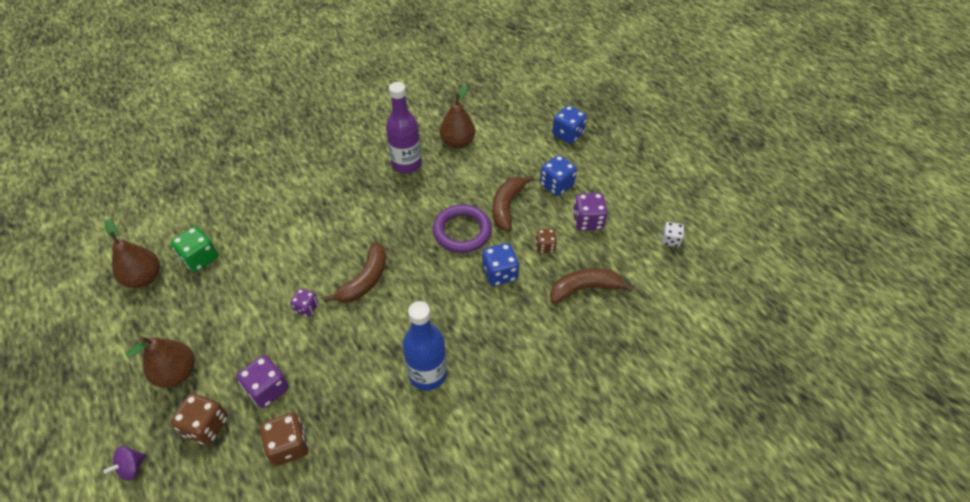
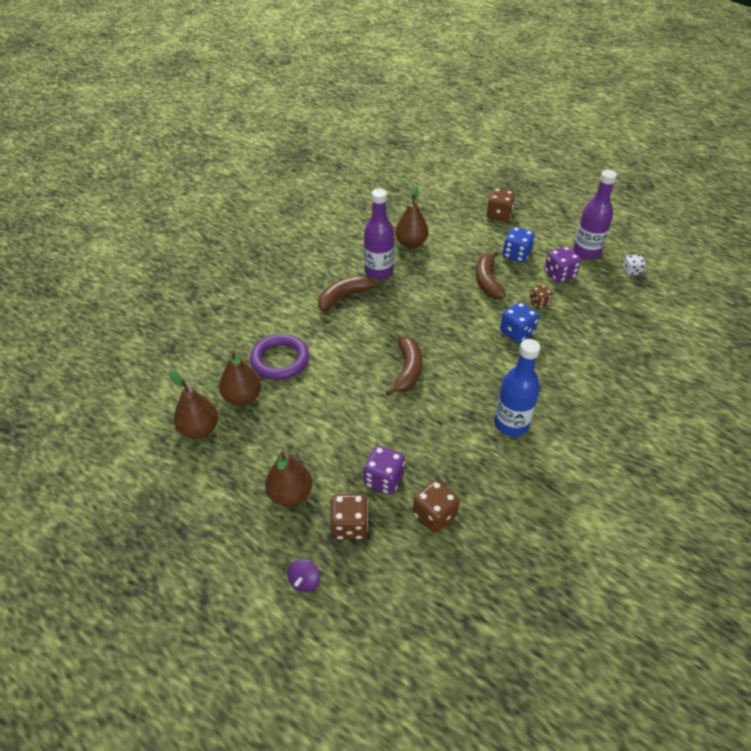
camera: 20 degrees left, 5 degrees down
(200, 258) = (242, 397): green dice -> brown pear
(306, 308) = (372, 407): purple dice -> none
(462, 231) = (463, 310): purple ring -> purple ring (280, 360)
(567, 134) = (499, 215): blue dice -> brown dice
(584, 289) = (591, 324): brown banana -> brown banana (345, 296)
(634, 203) = (586, 252): none -> purple bottle

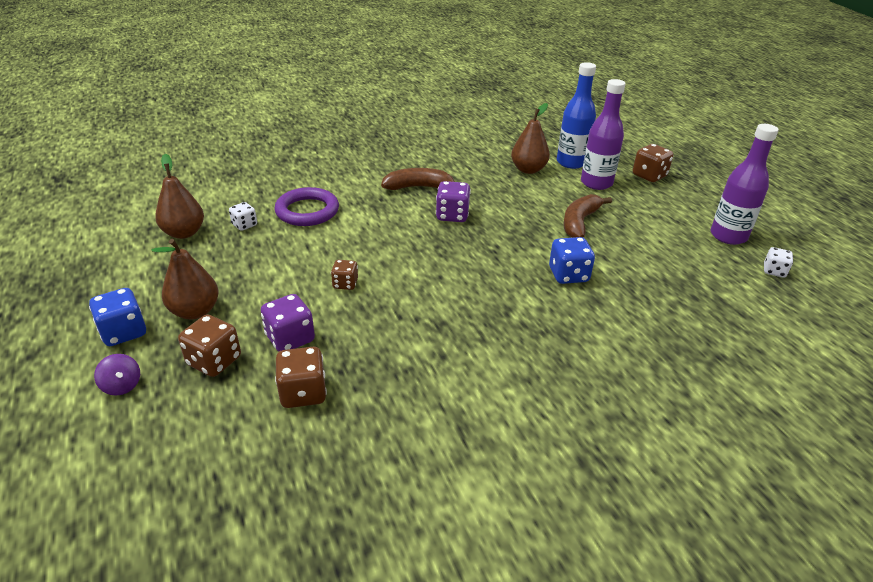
camera: 30 degrees right, 10 degrees down
(242, 397) = (244, 225): brown pear -> white dice
(305, 581) = (122, 386): purple spinning top -> purple spinning top turned 90 degrees counterclockwise
(378, 271) = (472, 180): purple bottle -> purple bottle (596, 183)
(407, 370) = (415, 262): brown banana -> none
(511, 424) = (476, 350): blue bottle -> blue bottle (571, 162)
(516, 255) = (636, 212): blue dice -> blue dice (124, 332)
(539, 303) = (622, 259): brown dice -> brown dice (345, 284)
(559, 275) = (672, 244): purple dice -> purple dice (452, 215)

